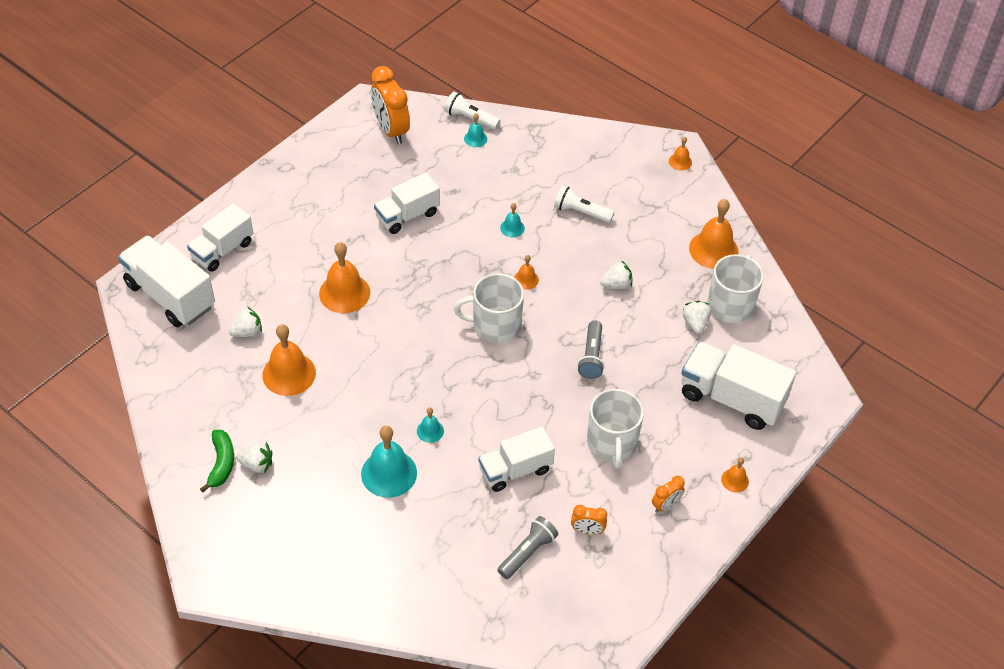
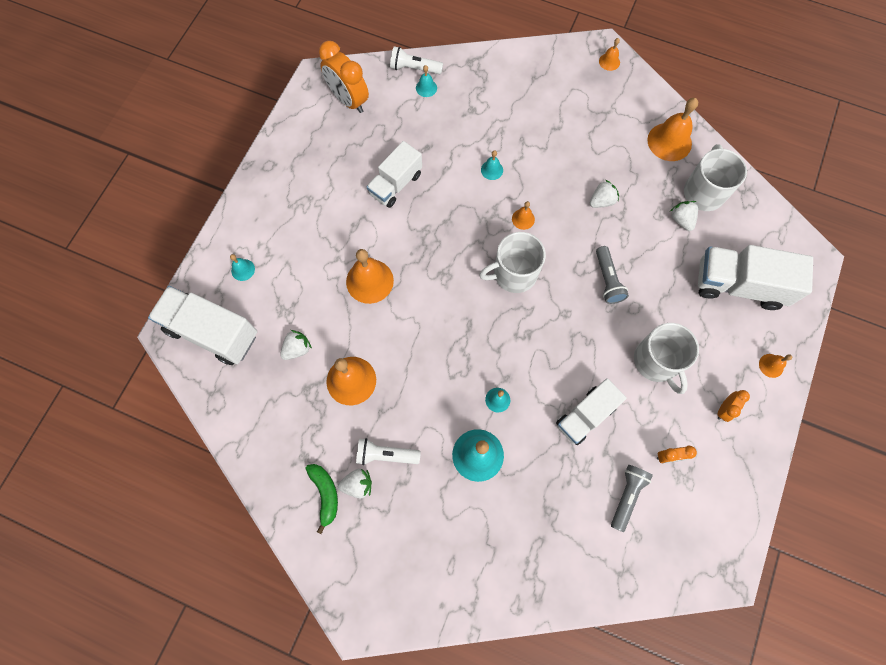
camera: 15 degrees left, 20 degrees up
(222, 250) = (243, 269): white truck -> turquoise bell
(581, 212) = (544, 137): white flashlight -> white flashlight (386, 455)

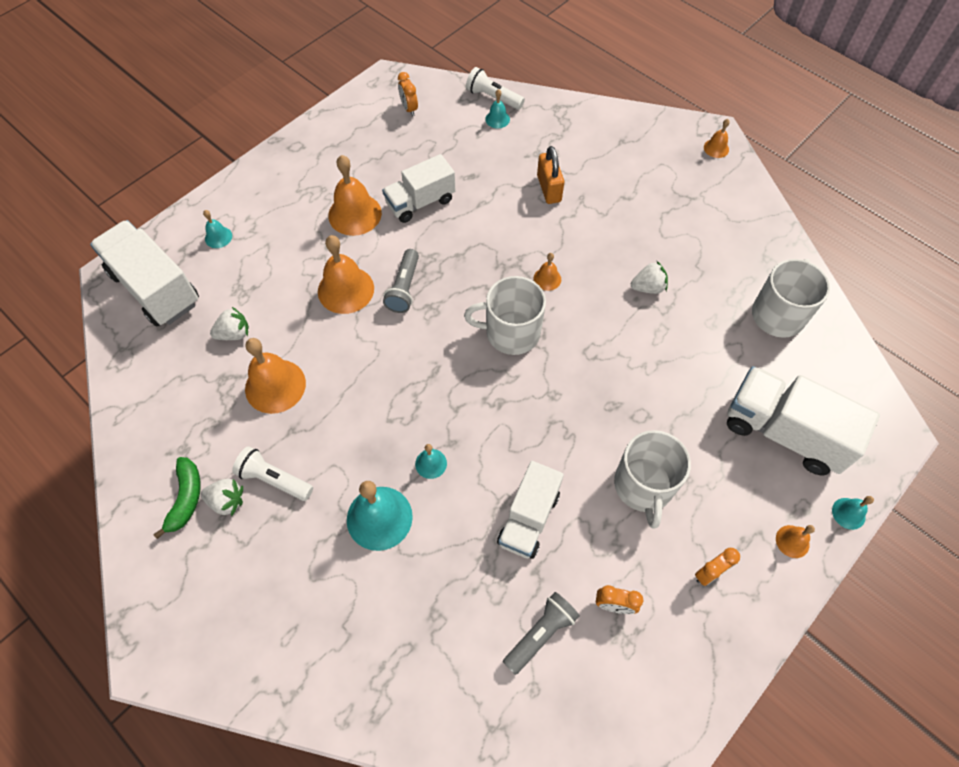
camera: 20 degrees right, 10 degrees down
(348, 100) = (409, 108): orange clock -> orange clock, size x0.50
(492, 170) = (533, 218): turquoise bell -> turquoise bell (848, 513)
(493, 139) = (549, 189): none -> orange padlock
(585, 415) = (528, 518): white truck -> white truck turned 45 degrees counterclockwise
(607, 280) = (620, 374): grey flashlight -> grey flashlight (404, 288)
(669, 141) = (756, 249): orange bell -> orange bell (355, 214)
(681, 220) = (738, 336): white strawberry -> none

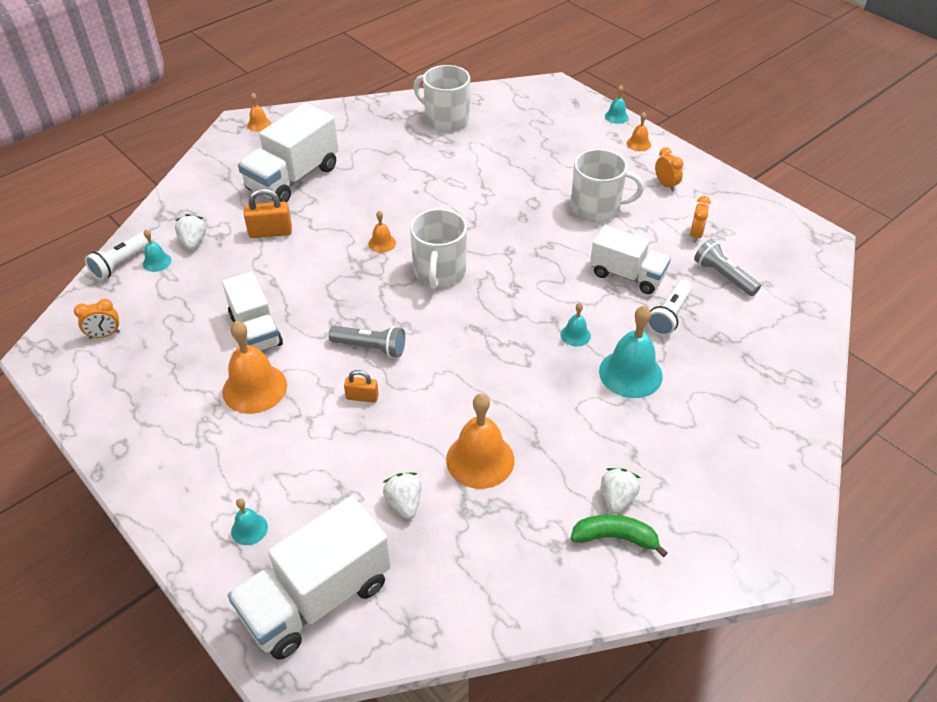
camera: 85 degrees left, 15 degrees down
(274, 479) = (592, 457): white flashlight -> white flashlight (669, 315)
(346, 289) = (362, 397): orange bell -> orange padlock
(648, 287) = (405, 183): white strawberry -> white strawberry (193, 242)
(783, 432) = (551, 134): white truck -> white truck (293, 178)

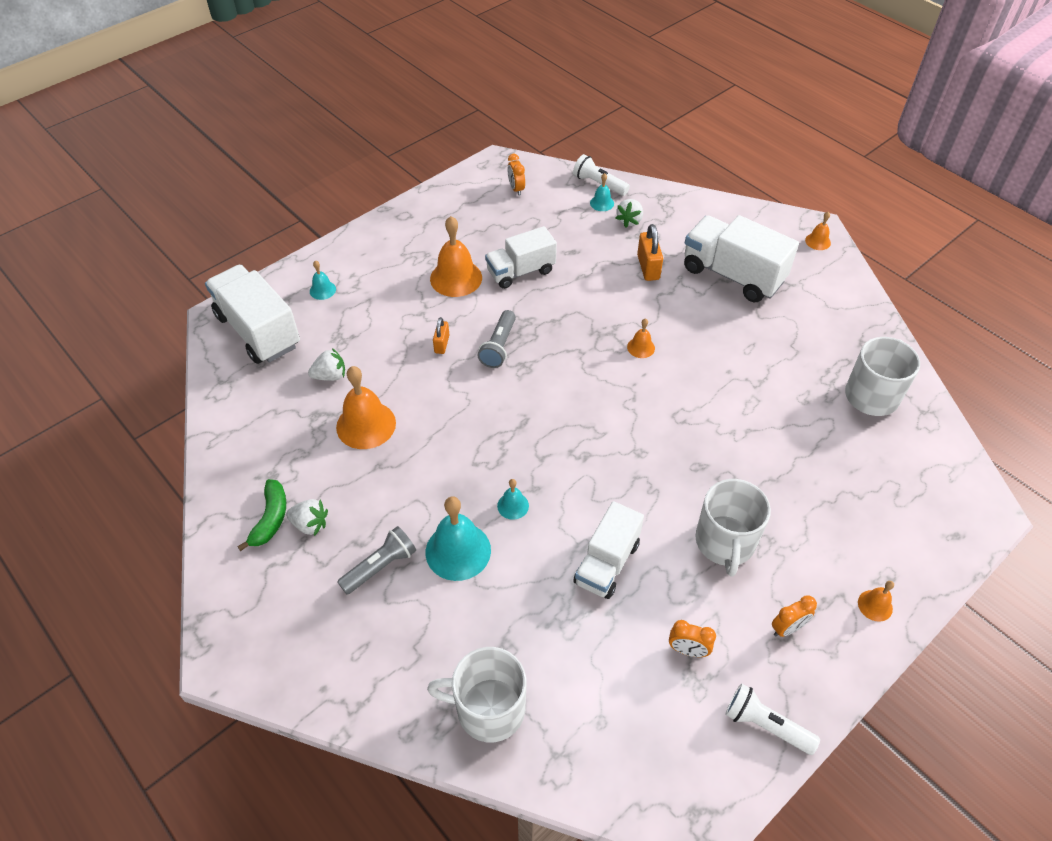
camera: 90 degrees right, 5 degrees up
(193, 242) = (629, 220): white strawberry -> white strawberry turned 120 degrees clockwise
(439, 272) = (601, 393): white mug -> white mug (488, 709)
(616, 116) = (935, 584): turquoise bell -> none
(669, 315) = (542, 599): white flashlight -> white flashlight (765, 725)
(723, 276) = (611, 670): grey flashlight -> grey flashlight (380, 566)

